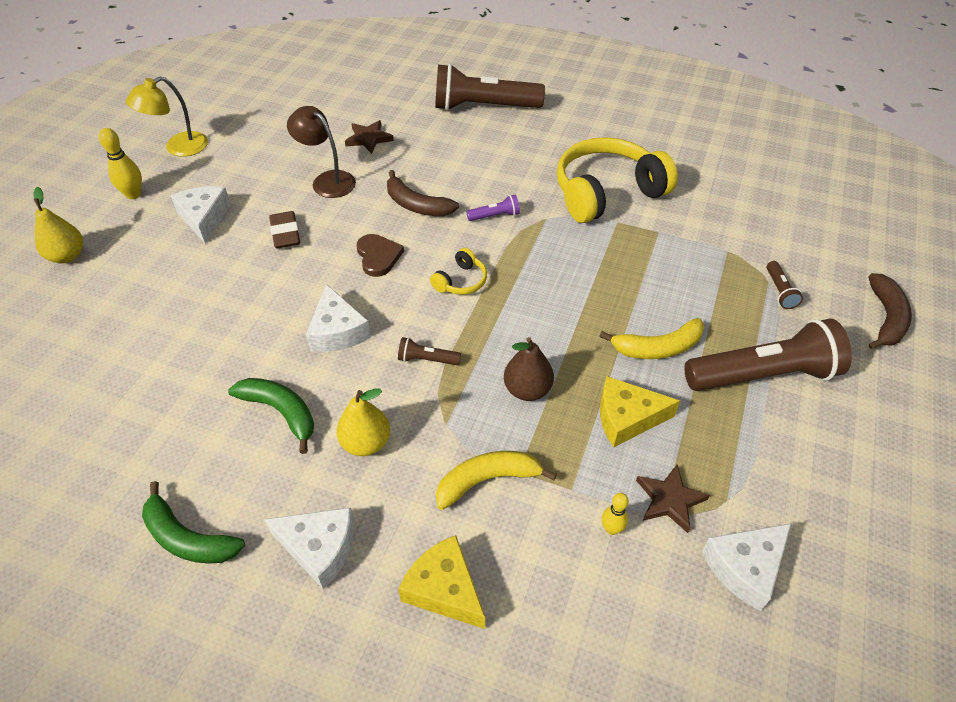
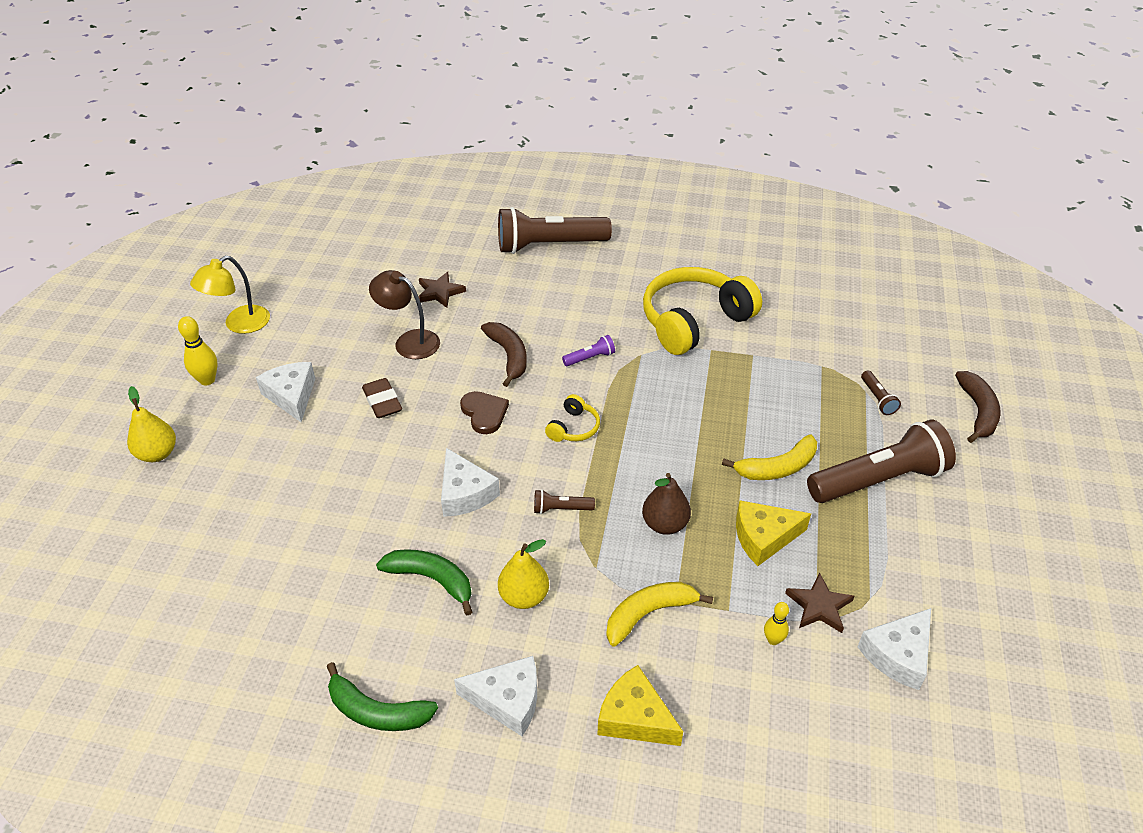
camera: 10 degrees left, 5 degrees down
(417, 205) = (508, 356): brown banana -> brown banana turned 135 degrees counterclockwise

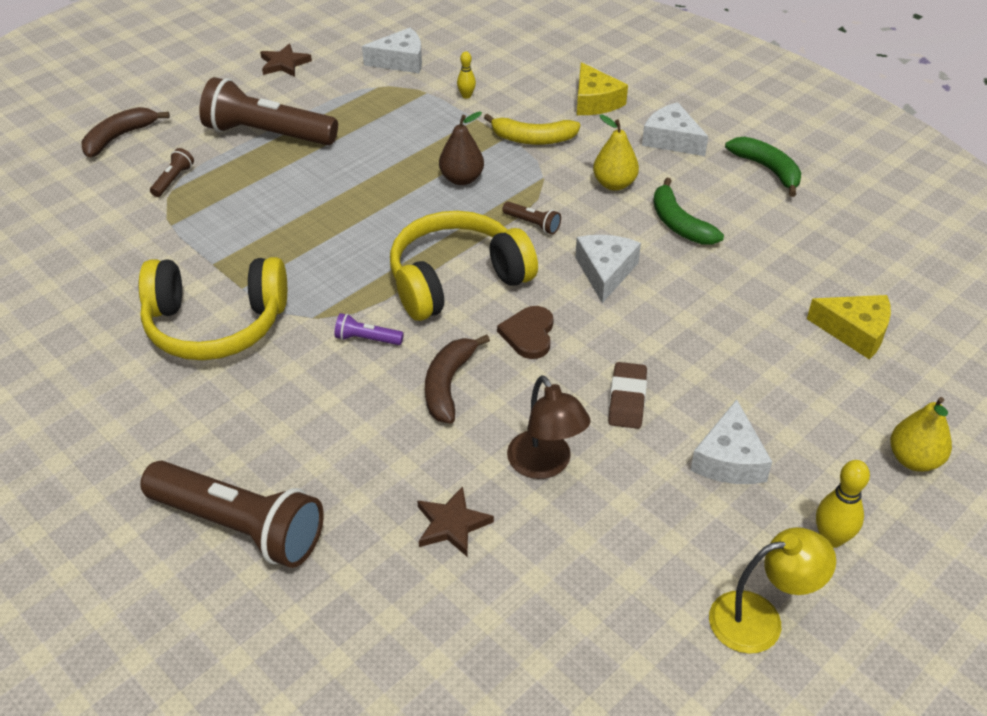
camera: 145 degrees left, 0 degrees up
(573, 428) = (456, 280): yellow headphones -> yellow headphones, size x2.28
(764, 537) = (400, 141): yellow cheese -> yellow cheese (855, 331)
(777, 468) = (327, 174): yellow banana -> none
(819, 606) = (415, 97): brown star -> brown star (284, 63)

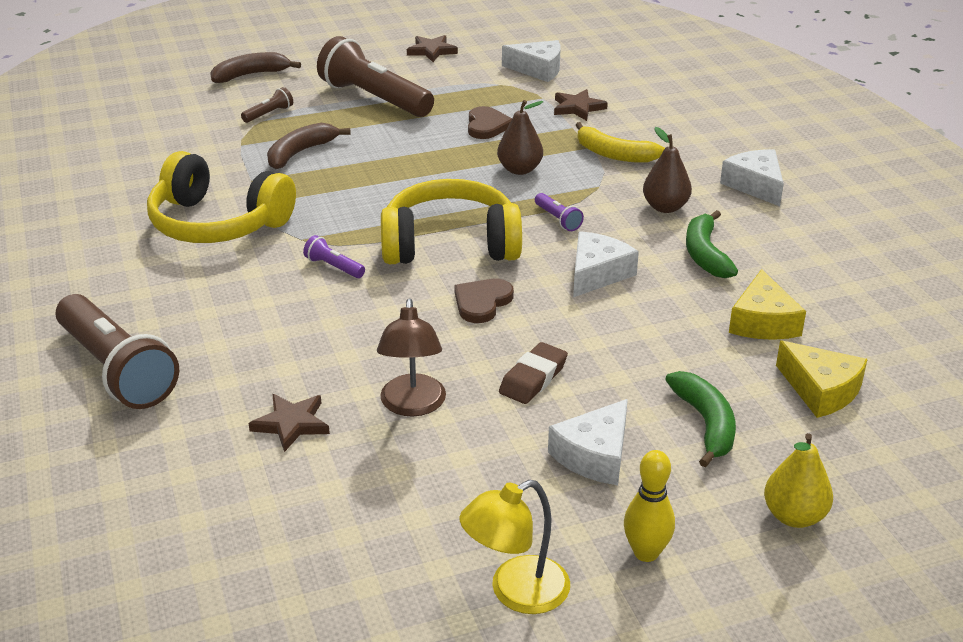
camera: 25 degrees right, 10 degrees down
(398, 137) = (487, 126): none -> brown heart
(448, 385) = (376, 320): brown banana -> brown banana (300, 153)
(466, 96) = (578, 108): yellow bowling pin -> brown star
(532, 224) = (557, 219): brown flashlight -> purple flashlight
(595, 101) = (701, 138): yellow cheese -> yellow cheese (762, 322)
(614, 184) = (665, 207): yellow pear -> brown pear
(760, 619) = (516, 592): yellow lamp -> yellow lamp turned 135 degrees clockwise
(767, 169) = (839, 232): green banana -> green banana (705, 424)

